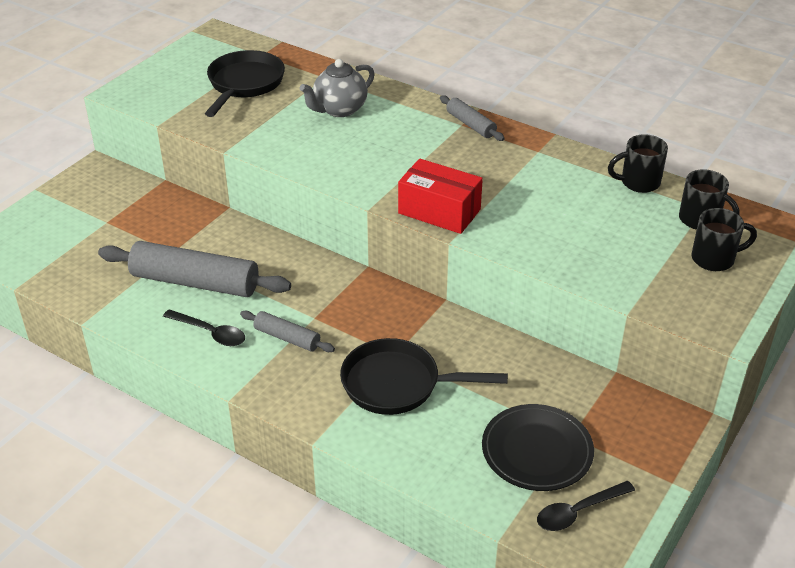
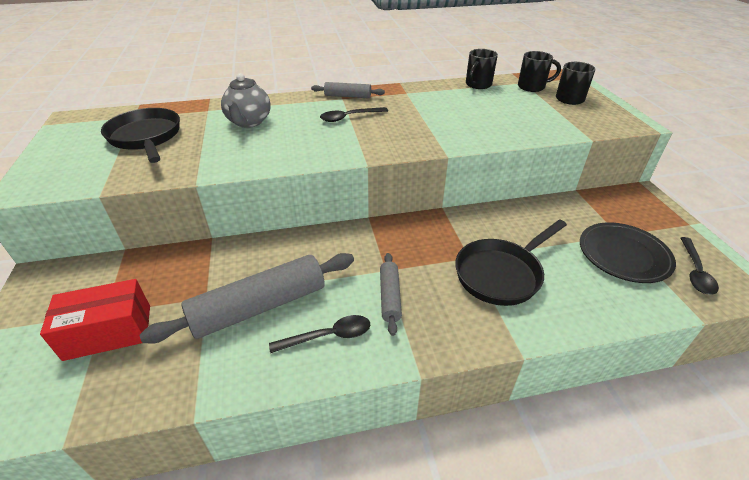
camera: 45 degrees left, 0 degrees up
(287, 338) = (390, 297): grey rolling pin -> grey rolling pin turned 75 degrees counterclockwise
(431, 151) = (349, 117): none -> black spoon
(439, 211) = (411, 144): red box -> red box (108, 332)

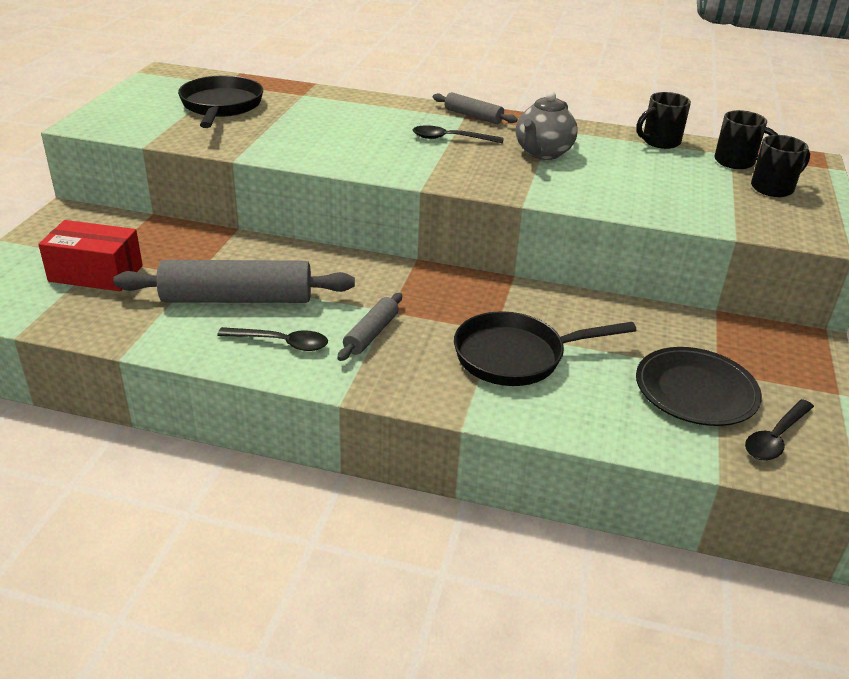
camera: 25 degrees right, 5 degrees down
(249, 122) = (335, 117): grey teapot -> grey teapot (542, 153)

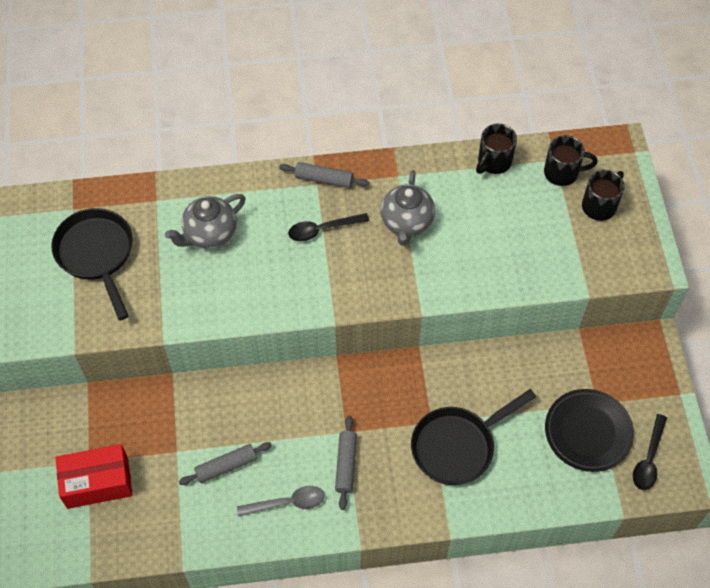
camera: 20 degrees left, 25 degrees up
(237, 299) = (226, 466): grey rolling pin -> grey rolling pin, size x0.51
(282, 343) = (288, 503): black spoon -> grey spoon
(336, 118) = (209, 234): none -> grey teapot

